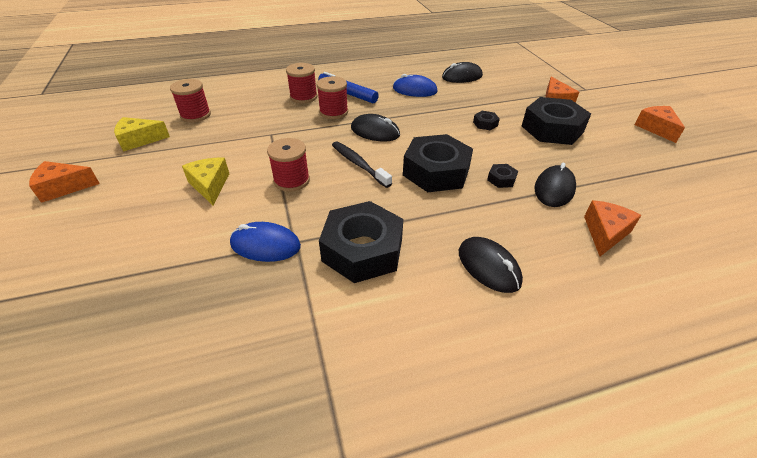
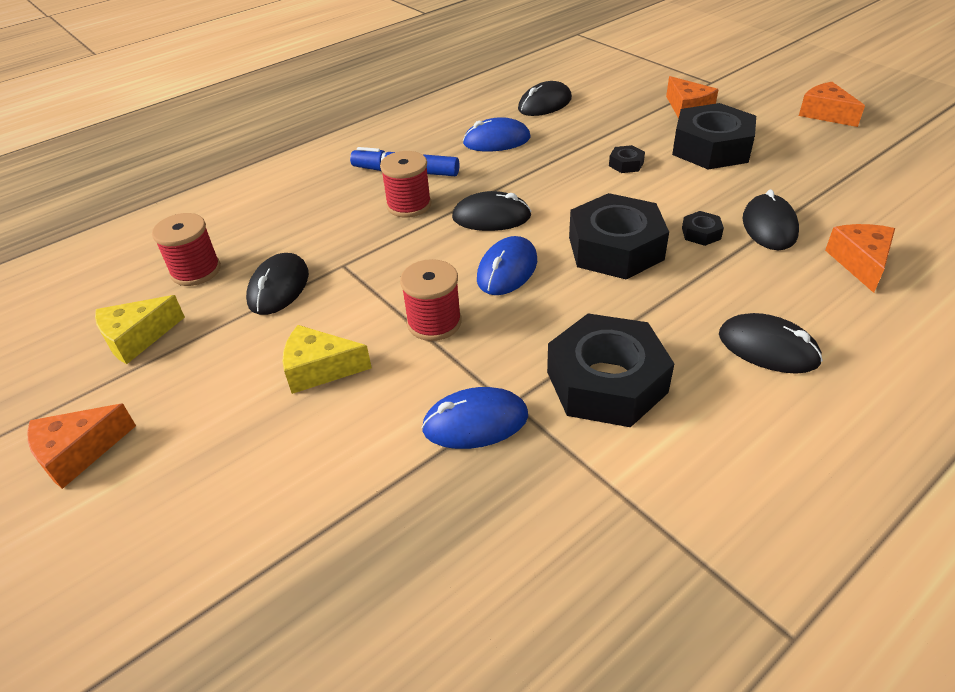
camera: 20 degrees left, 0 degrees up
(210, 185) = (320, 369): yellow cheese -> yellow cheese turned 45 degrees counterclockwise
(227, 136) = (279, 288): none -> black mouse
(303, 97) = (344, 194): red spool -> none
(358, 164) = (507, 270): black toothbrush -> blue mouse

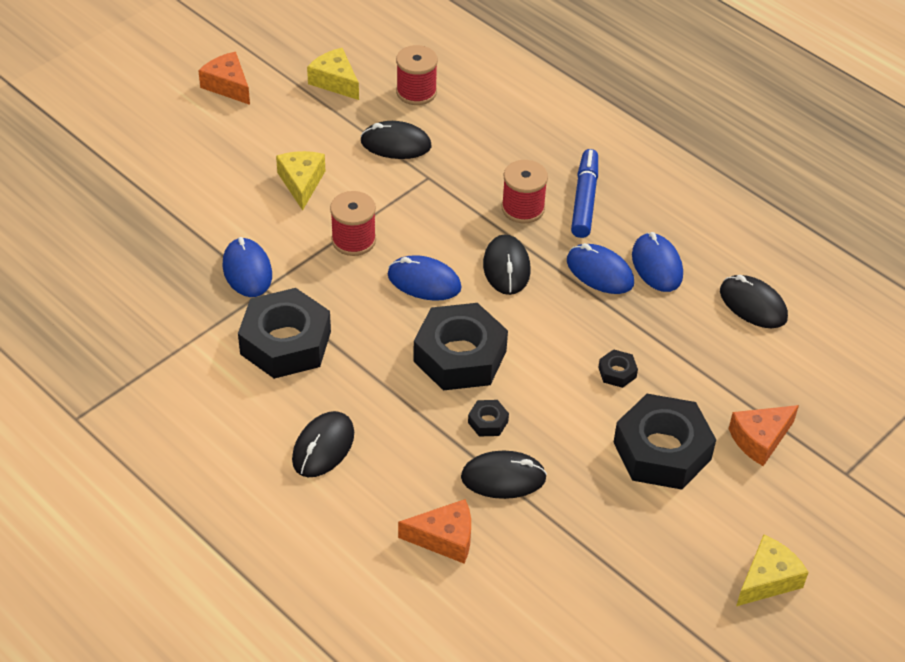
camera: 80 degrees right, 5 degrees up
(502, 167) = (599, 272): none -> blue mouse
(825, 114) = (767, 580): orange cheese -> yellow cheese

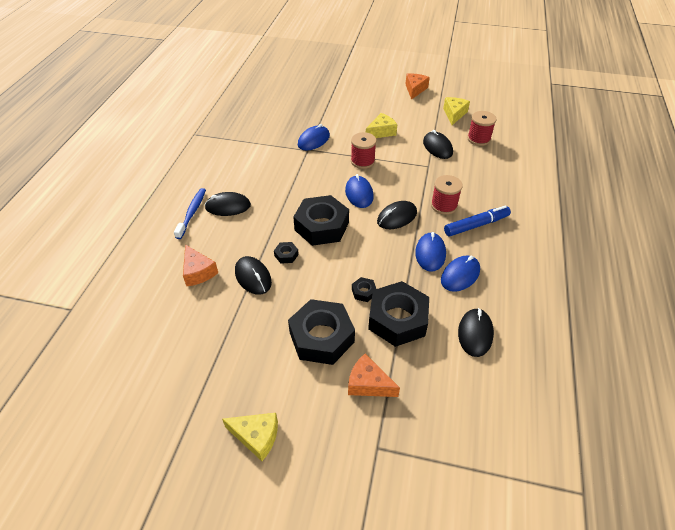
camera: 60 degrees right, 0 degrees up
(285, 343) = (281, 169): black nut -> black nut (397, 319)
(300, 498) = (192, 213): none -> blue toothbrush

